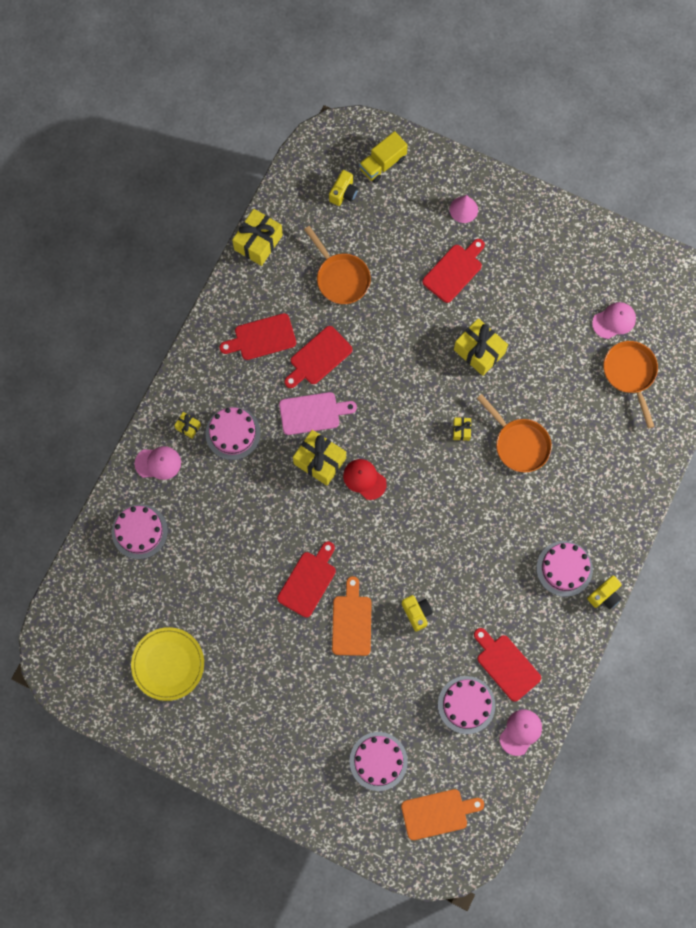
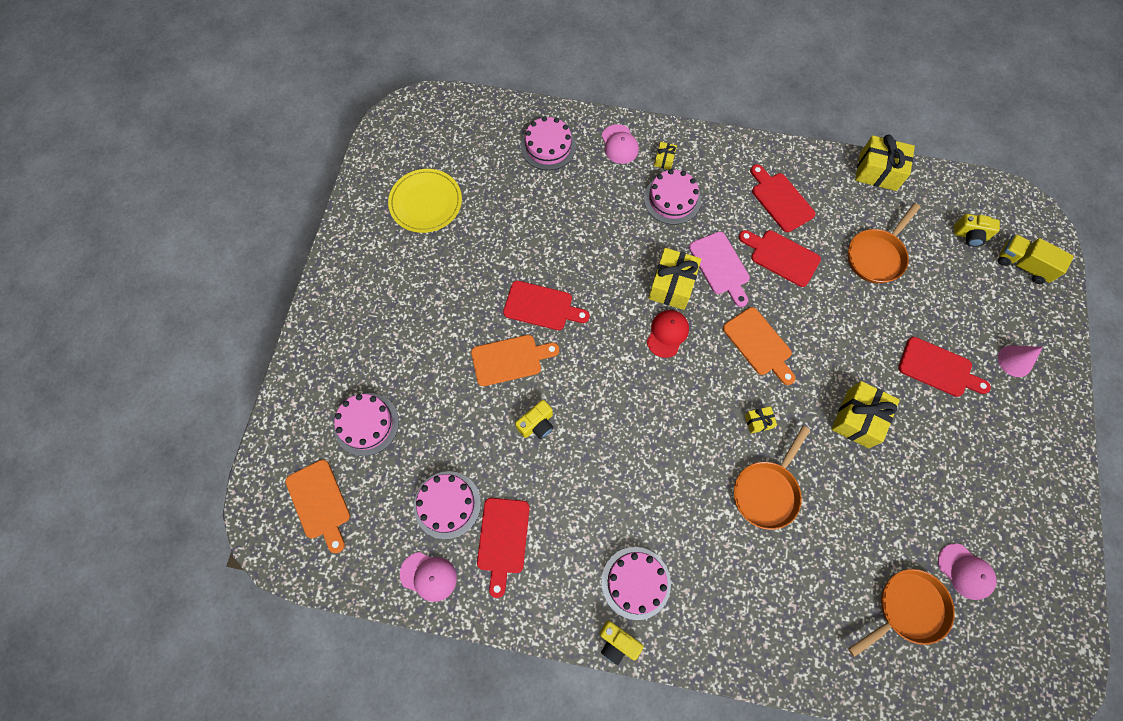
camera: 75 degrees right, 5 degrees down
(394, 406) = (759, 344): none -> orange cutting board
(506, 665) = (503, 539): red cutting board -> red cutting board turned 150 degrees clockwise

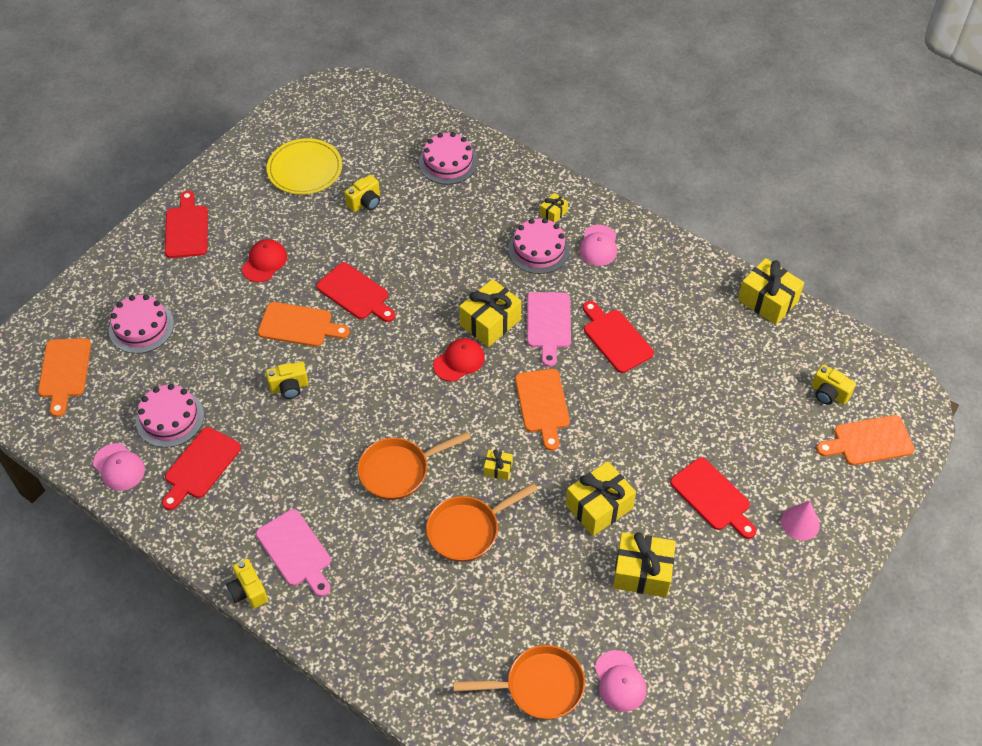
camera: 25 degrees right, 15 degrees down
(443, 310) = (264, 262): none -> red cap
(499, 214) = (365, 202): none -> yellow camera
(619, 144) = (518, 184): pink cap -> pink cap (598, 246)
(636, 582) = (296, 551): pink cake -> pink cutting board
(780, 200) = (647, 289): red cutting board -> red cutting board (186, 229)
(876, 256) = (715, 374): orange pan -> orange pan (399, 470)
(925, 463) = (642, 572): none -> yellow gift
(1022, 265) = (869, 441): yellow truck -> orange cutting board

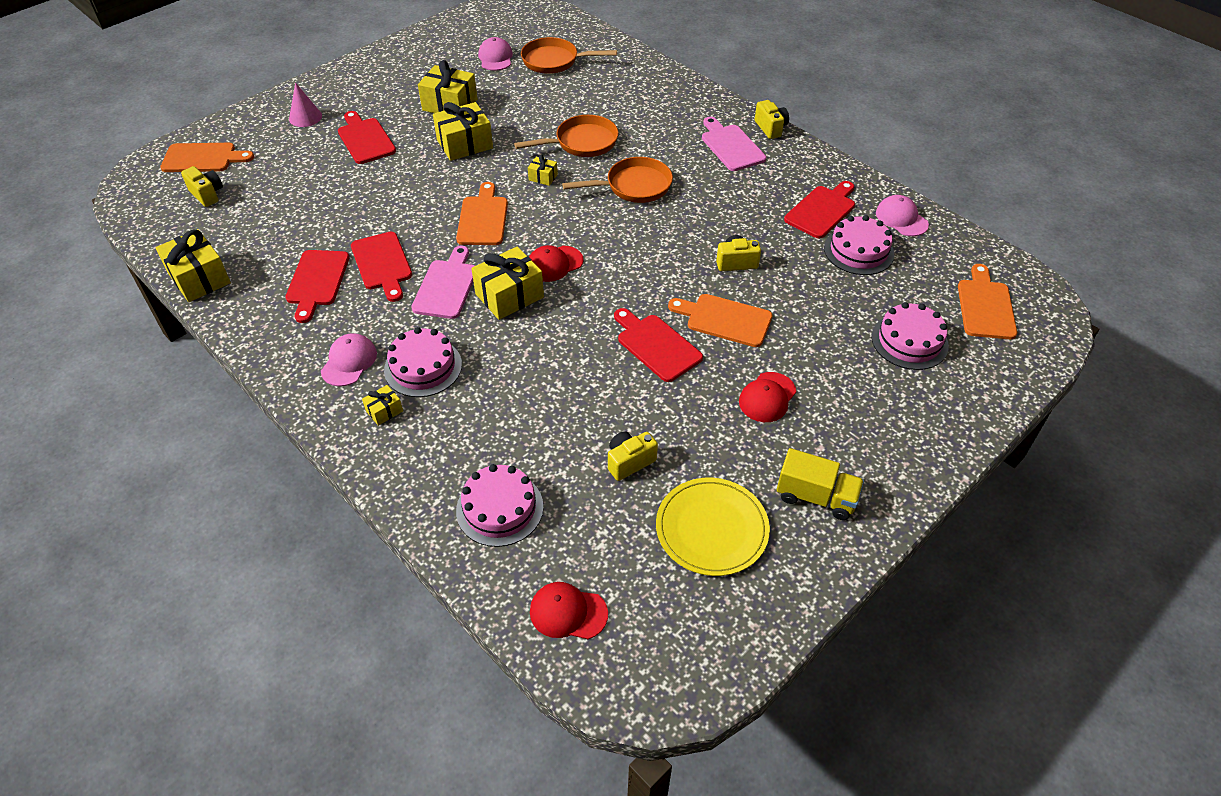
camera: 170 degrees left, 5 degrees down
(186, 229) = (876, 457): red cutting board -> red cutting board (317, 281)
(233, 197) = (816, 497): none -> yellow truck
(390, 115) = (568, 612): none -> red cap

